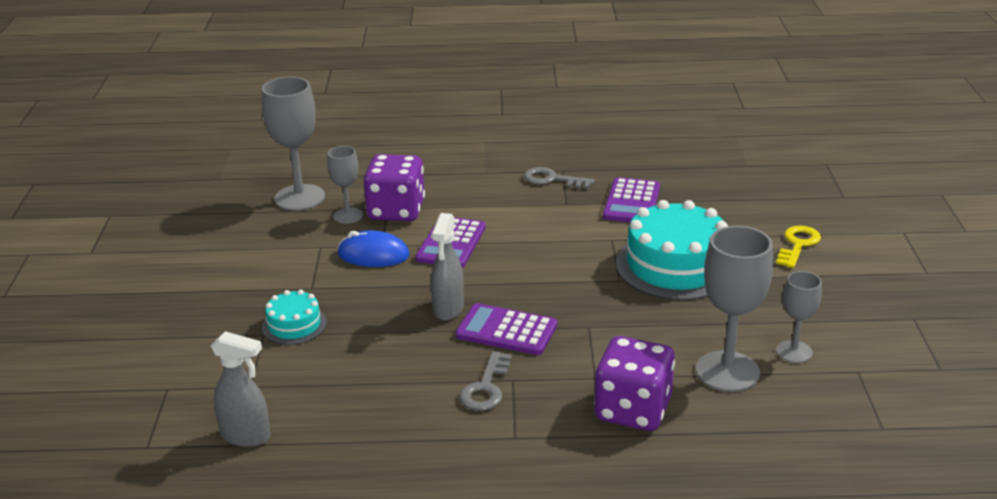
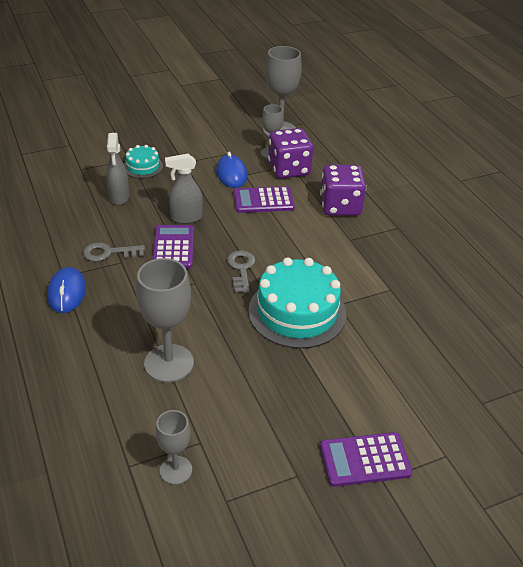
camera: 65 degrees right, 10 degrees up
(246, 436) = (37, 180): grey spray bottle -> grey spray bottle (119, 197)
(552, 179) = (380, 225): grey key -> grey key (241, 269)
(554, 438) = (67, 292): none -> blue mouse
(631, 202) = (376, 272): purple calculator -> purple calculator (365, 460)
(633, 410) = (107, 322): purple dice -> purple dice (340, 206)
(794, 352) = (210, 398): grey goblet -> grey goblet (176, 470)
(798, 245) = (373, 381): yellow key -> none

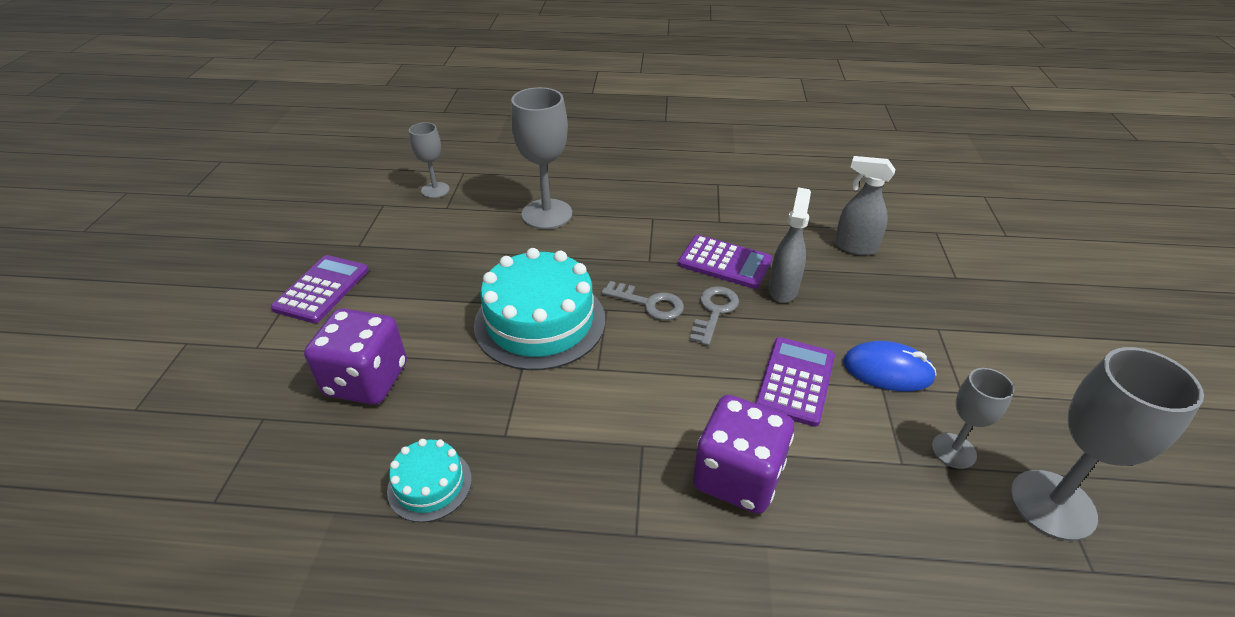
camera: 120 degrees right, 0 degrees up
(67, 292) = (689, 181): blue mouse -> none
(108, 253) = (740, 216): grey key -> grey key (714, 311)
(143, 167) = (931, 284): turquoise cake -> turquoise cake (429, 485)
(289, 169) = (886, 454): purple dice -> purple dice (366, 380)

